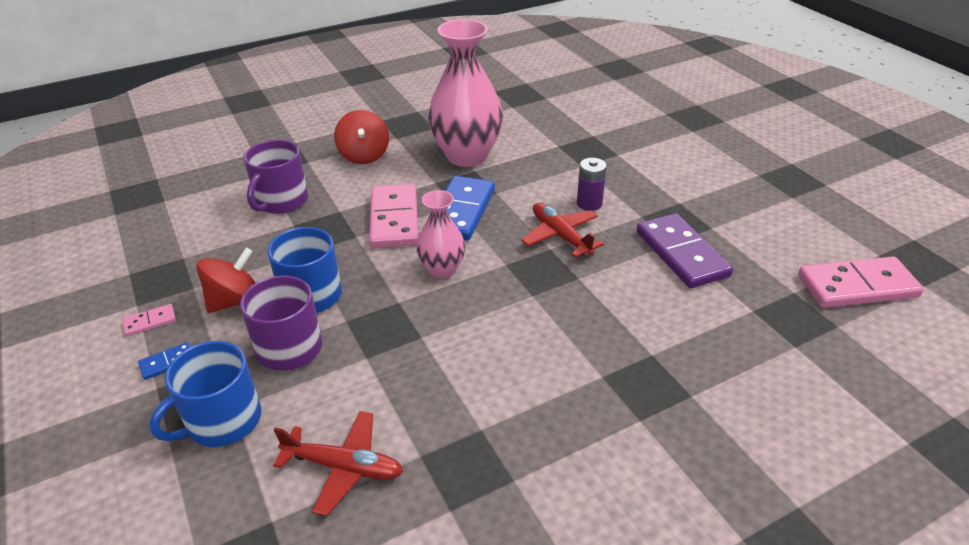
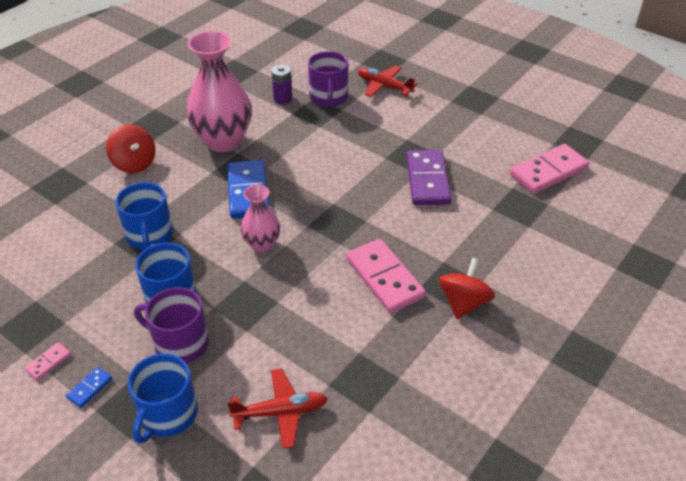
camera: 25 degrees left, 5 degrees up
(235, 300) = (110, 321): red spinning top -> red spinning top (463, 303)
(281, 201) = (88, 225): purple mug -> purple mug (328, 97)
(332, 227) = (149, 235): none -> blue mug
(394, 219) = (197, 214): pink domino -> pink domino (384, 278)
(560, 236) = (335, 191): red plane -> red plane (384, 86)
(589, 203) = (342, 158): purple battery -> purple battery (283, 99)
(682, 254) = (427, 180): purple domino -> purple domino turned 45 degrees clockwise

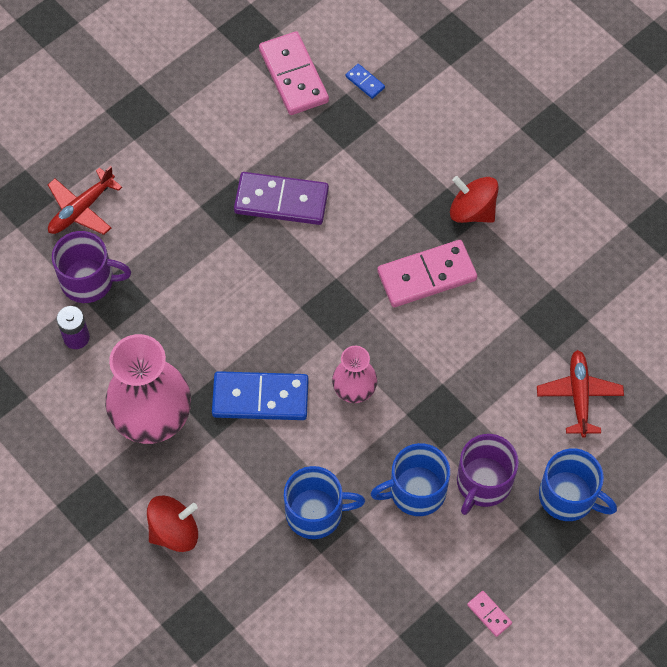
camera: 80 degrees left, 20 degrees up
(90, 388) = (528, 570): blue domino -> blue domino (365, 82)

